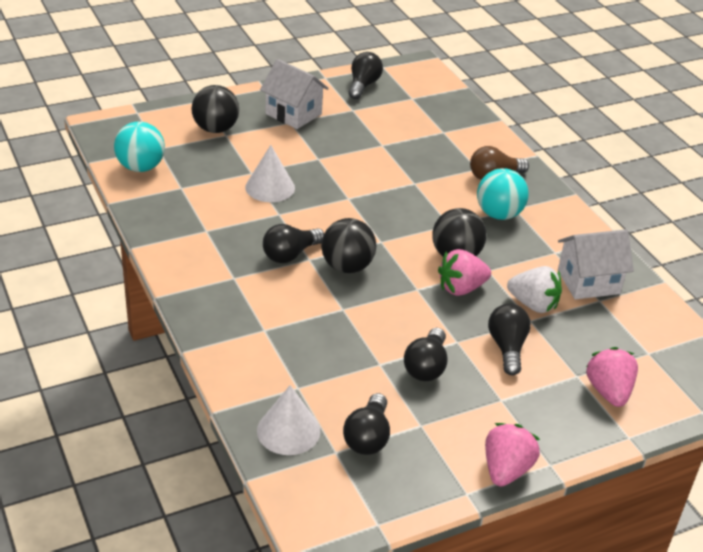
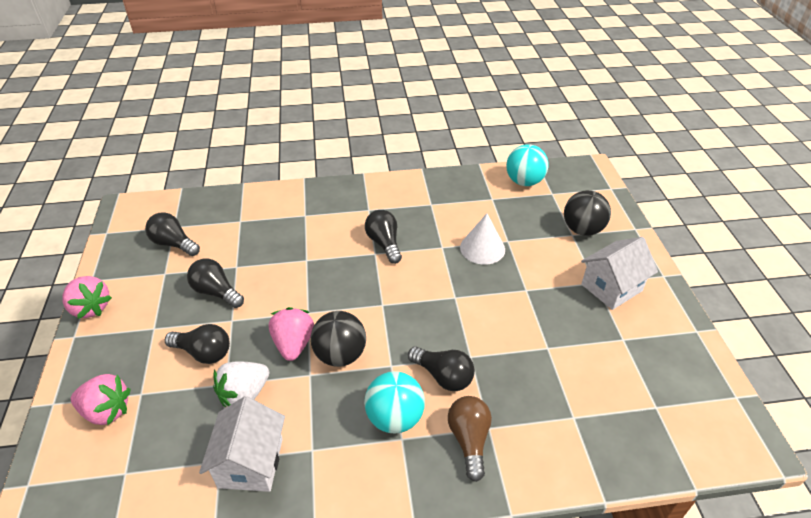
camera: 110 degrees right, 5 degrees up
(288, 431) = (205, 209): white cone -> none
(347, 266) = (355, 273): black ball -> none
(363, 85) = (682, 363): black light bulb -> black light bulb (443, 376)

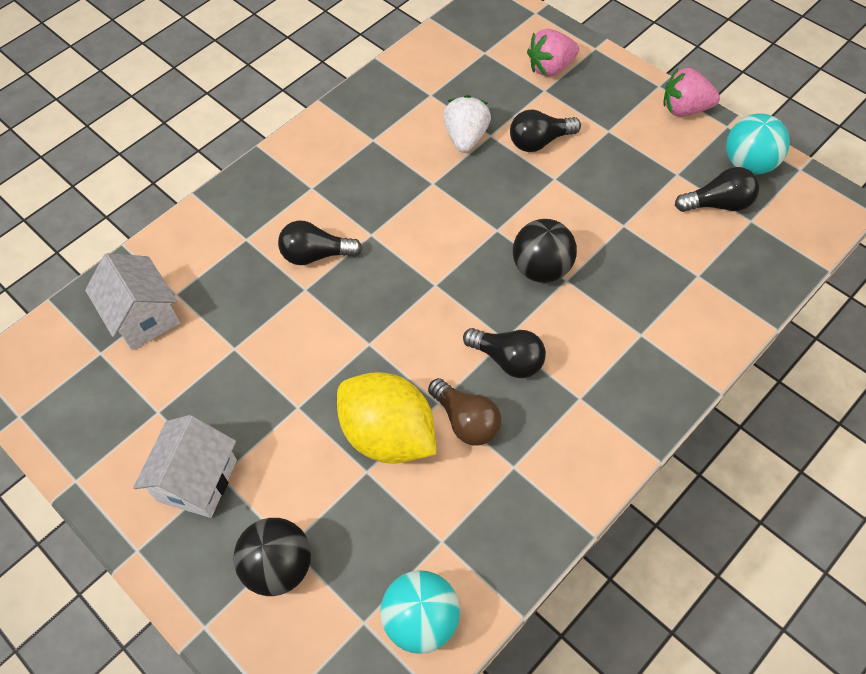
camera: 145 degrees right, 15 degrees up
(216, 292) = (604, 190): black light bulb -> none
(251, 462) = (408, 107): white house -> white house (144, 317)
(293, 344) = (475, 195): pink strawberry -> none
(340, 355) = (424, 213): black ball -> black ball (542, 269)
(395, 417) = (330, 197): turquoise ball -> turquoise ball (749, 164)
(469, 440) = (256, 220): brown light bulb -> brown light bulb (466, 421)
(482, 248) = (389, 435): white cone -> yellow lemon

